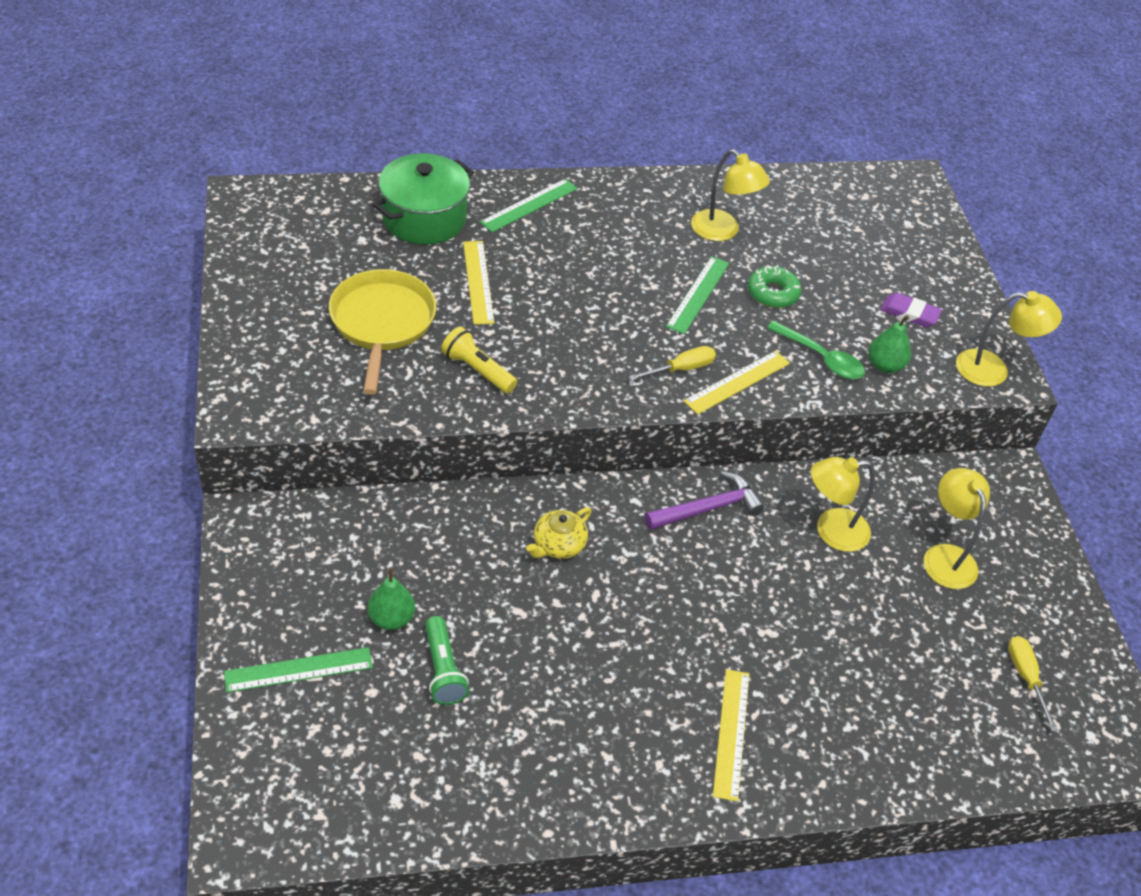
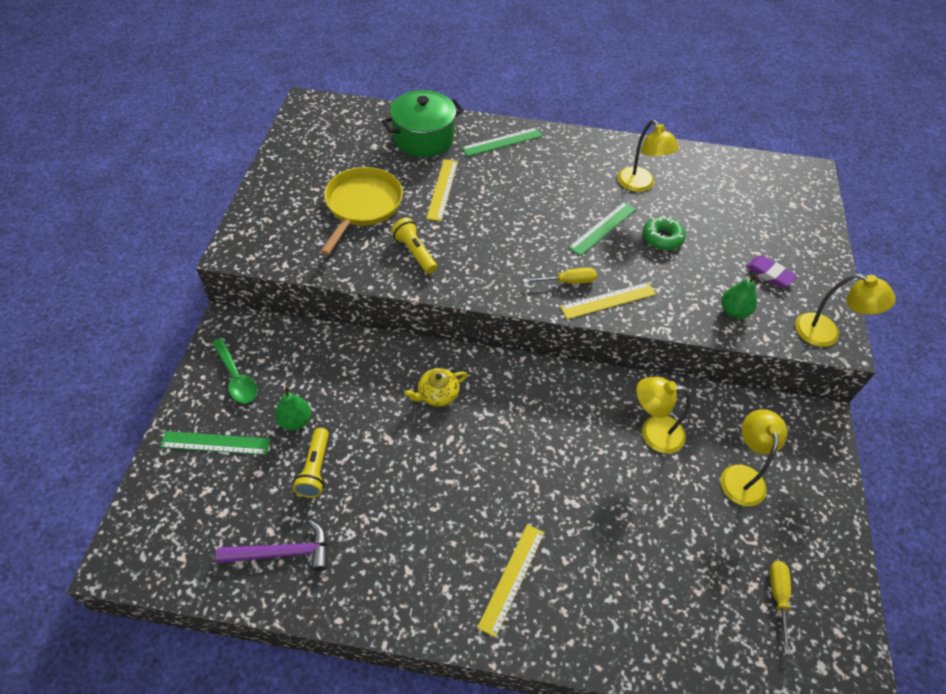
camera: 20 degrees right, 5 degrees up
(443, 670) = (315, 469): green flashlight -> yellow flashlight
(707, 508) = (561, 392): purple hammer -> purple hammer (282, 552)
(821, 358) = (683, 295): green spoon -> green spoon (236, 377)

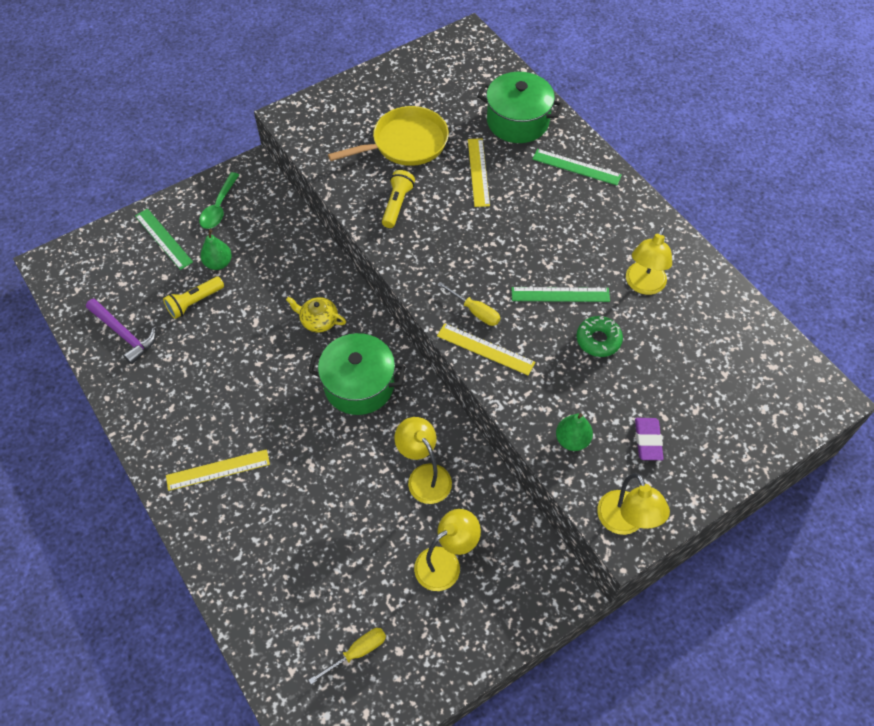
camera: 50 degrees right, 5 degrees up
(442, 189) = (478, 172): yellow ruler -> yellow ruler turned 60 degrees counterclockwise
(528, 413) = (359, 385): none -> green pot

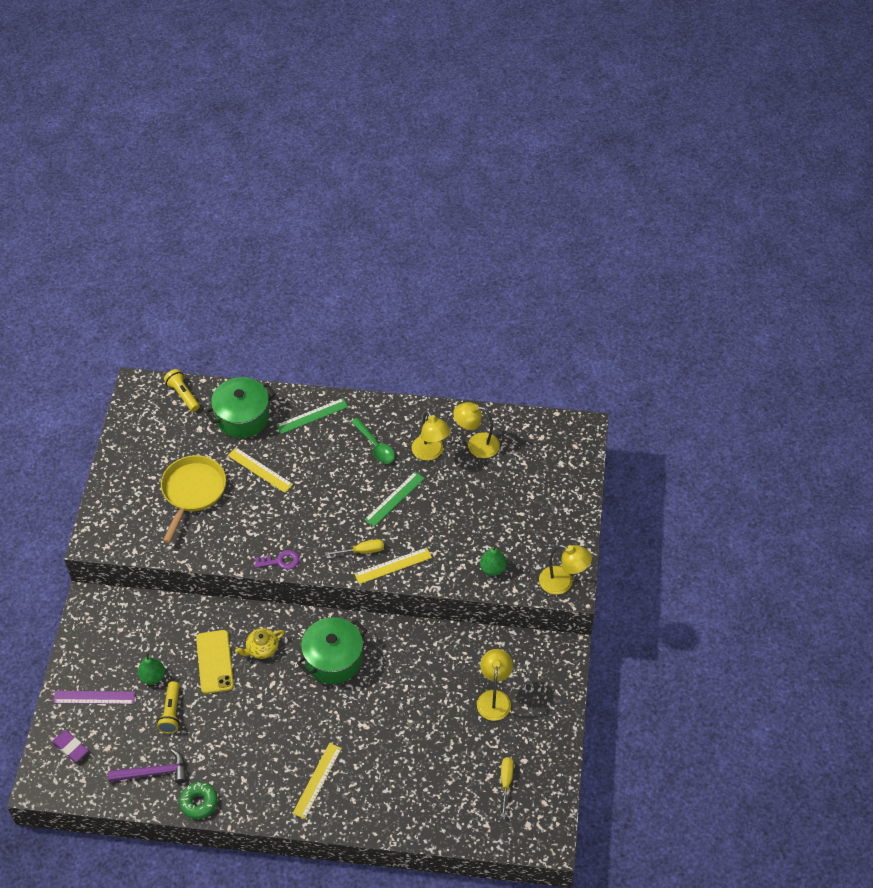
camera: 50 degrees left, 5 degrees down
(163, 238) = (94, 697): green ruler -> purple ruler
(219, 207) = (103, 645): green spoon -> green spoon (375, 446)
(273, 296) = (215, 662): none -> yellow phone
(397, 204) = (238, 533): yellow flashlight -> yellow flashlight (183, 395)
(399, 256) = (280, 561): none -> purple key
(424, 476) = (430, 669): yellow lamp -> yellow lamp (476, 445)
(598, 340) = (443, 505): green donut -> green donut (199, 802)
(648, 440) = (527, 533): purple eraser -> purple eraser (71, 747)

